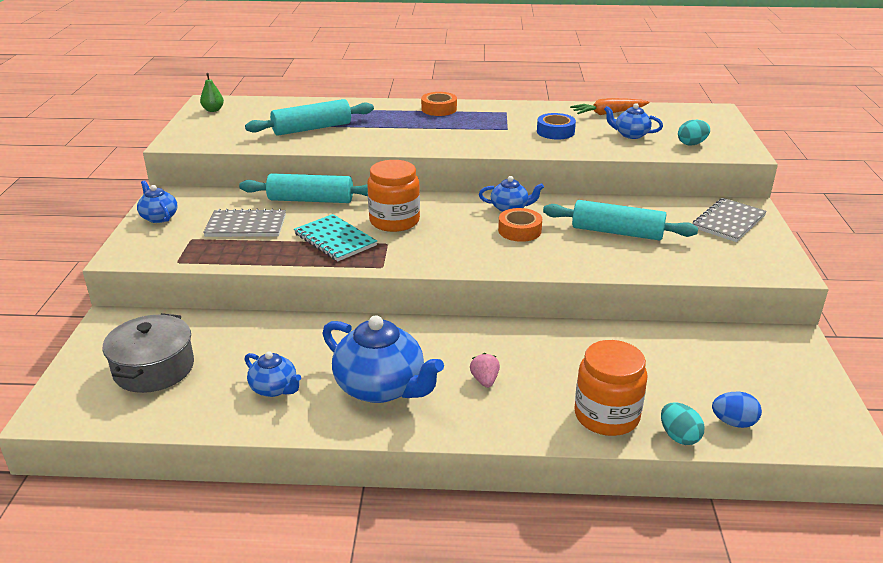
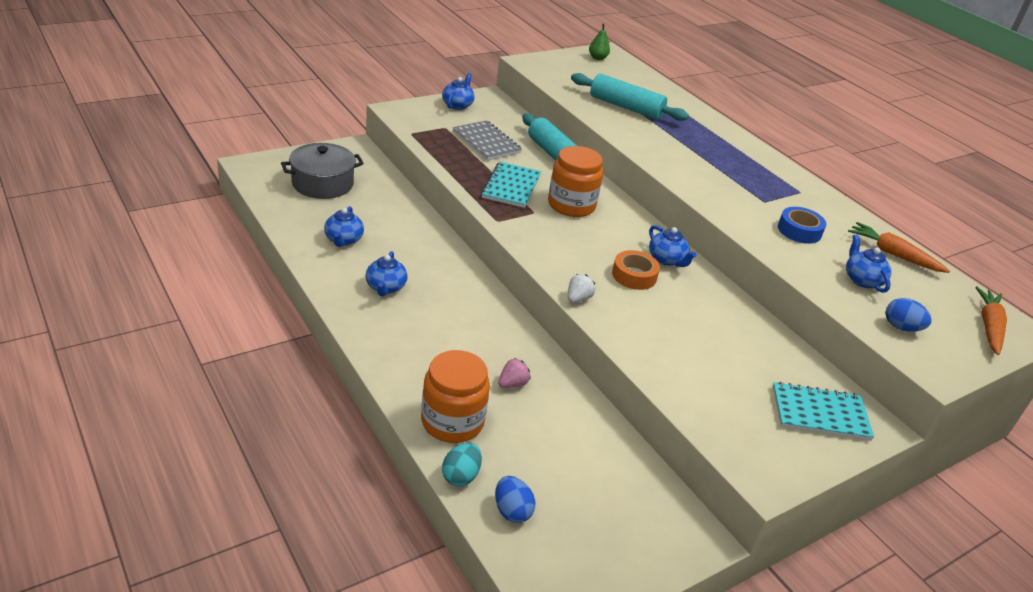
camera: 50 degrees right, 5 degrees up
(381, 387) = (385, 287): blue teapot -> blue teapot, size x0.53
(439, 109) = (751, 155): orange tape -> none
(485, 380) = (440, 337): pink strawberry -> pink strawberry (512, 384)
(531, 268) = (578, 299): none -> white strawberry
(617, 232) = (701, 336): turquoise rolling pin -> none
(691, 144) = (901, 327): turquoise egg -> blue egg
(706, 118) = (989, 327): none -> orange carrot
(728, 222) = (820, 413): grey notebook -> turquoise notebook

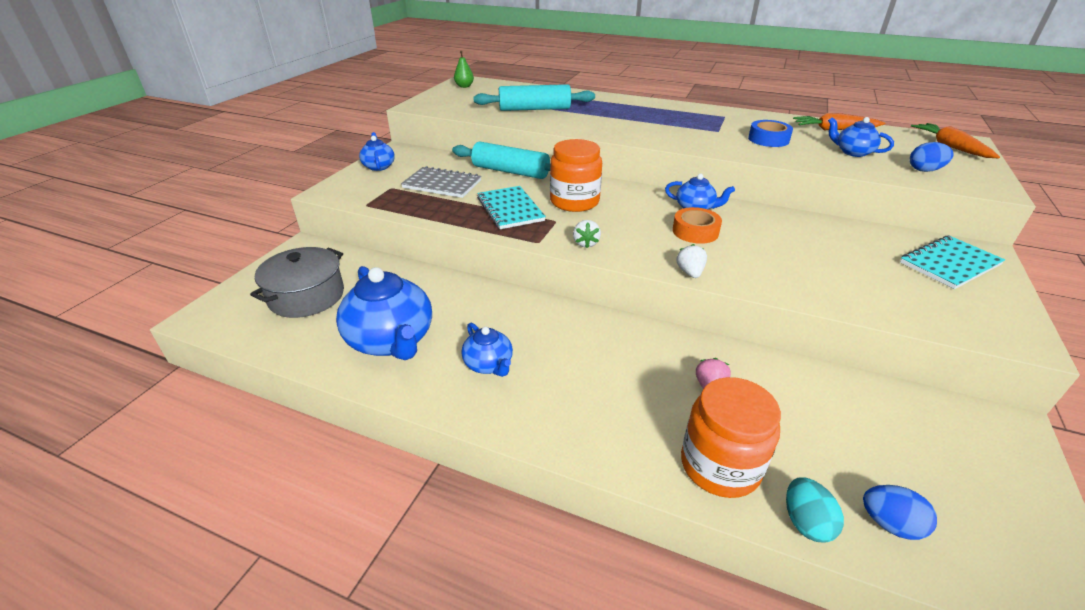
camera: 30 degrees left, 0 degrees up
(343, 240) = (391, 340): blue teapot -> blue teapot, size x1.89
(531, 239) = (585, 243): none -> white strawberry

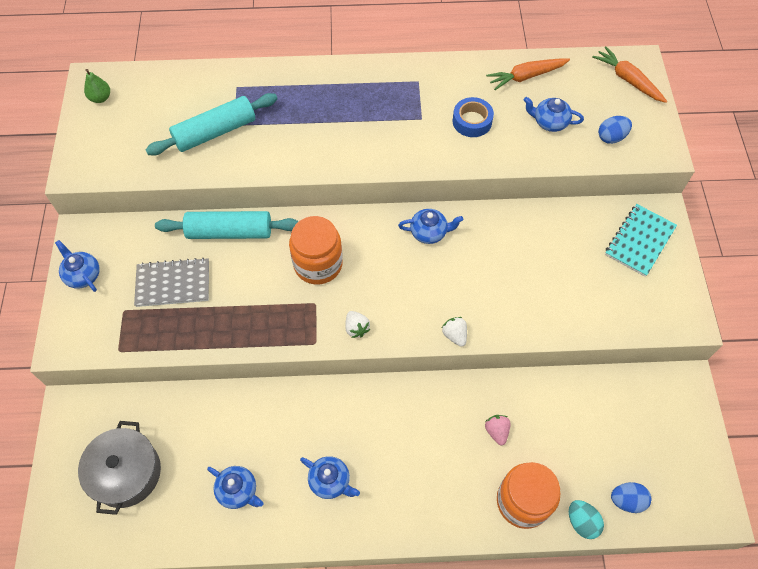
camera: 25 degrees left, 25 degrees up
(391, 340) = (238, 491): blue teapot -> blue teapot, size x0.53
(510, 209) = (264, 301): turquoise notebook -> none
(695, 231) = (440, 272): orange tape -> none

